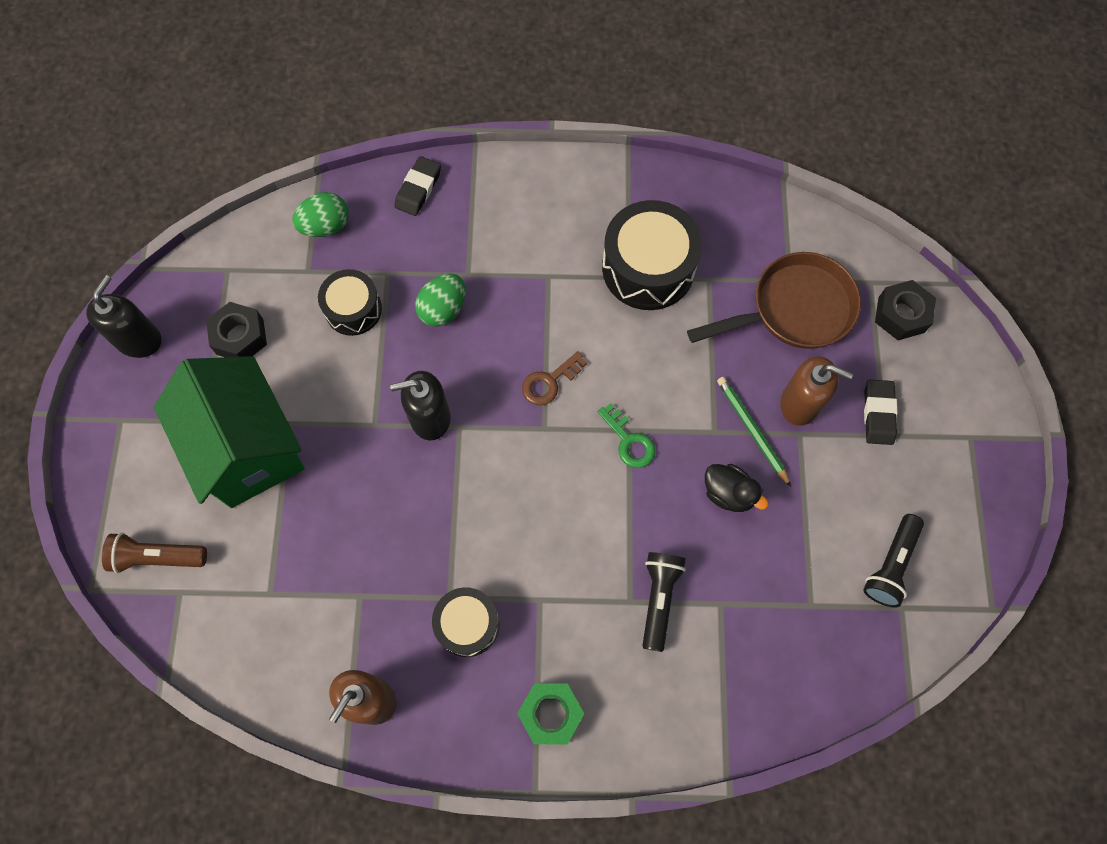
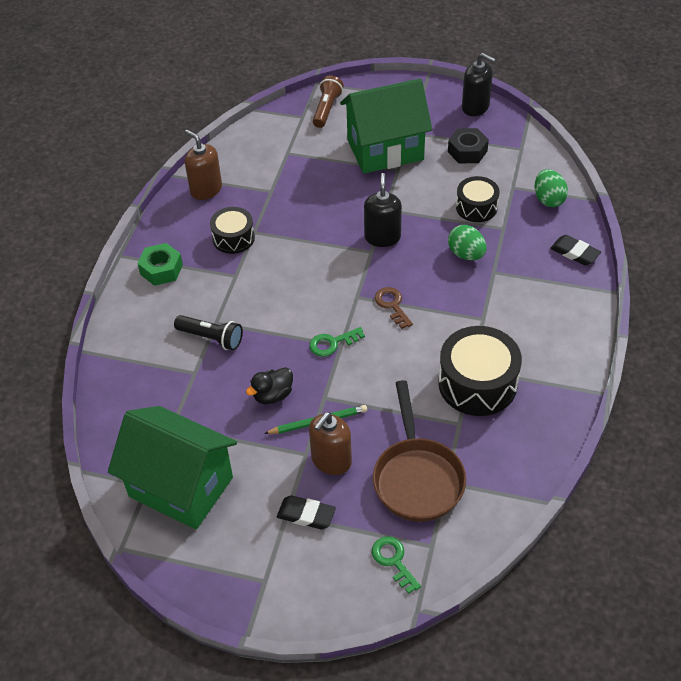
camera: 105 degrees right, 20 degrees down
(890, 565) = (181, 486): black flashlight -> green house
(901, 315) = (393, 561): black nut -> green key

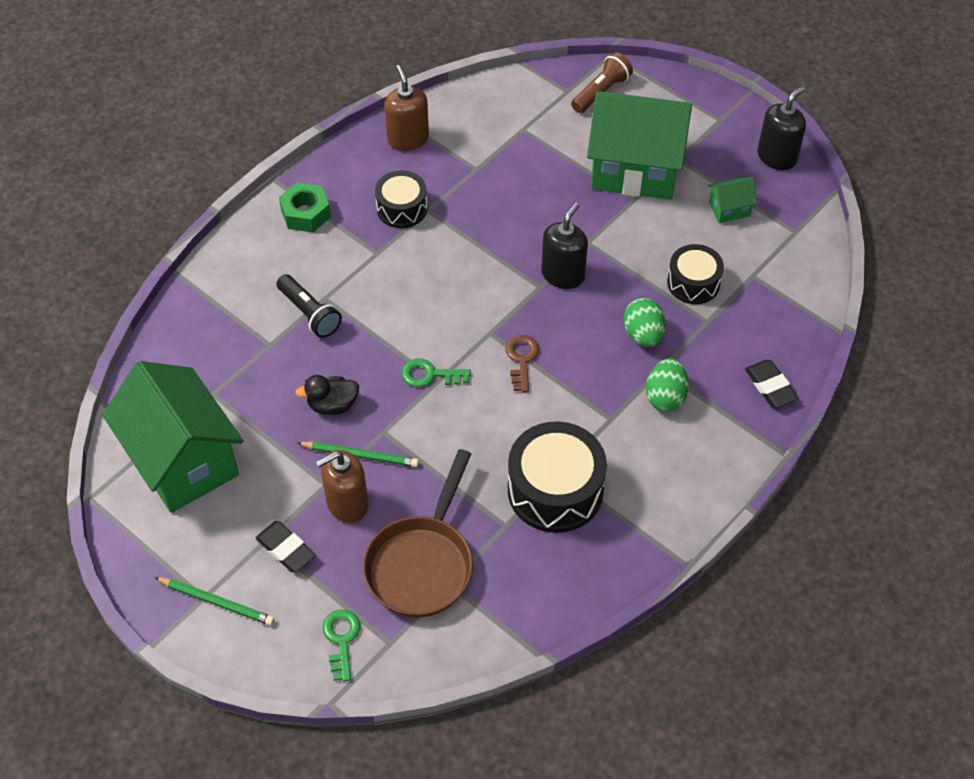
camera: 25 degrees right, 5 degrees up
(277, 579) = (217, 602): none -> green pencil
(467, 151) = (729, 209): black nut -> green house
(475, 107) = (776, 157): black soap dispenser -> black soap dispenser turned 105 degrees counterclockwise
(548, 199) = (784, 308): green egg -> green egg (665, 397)

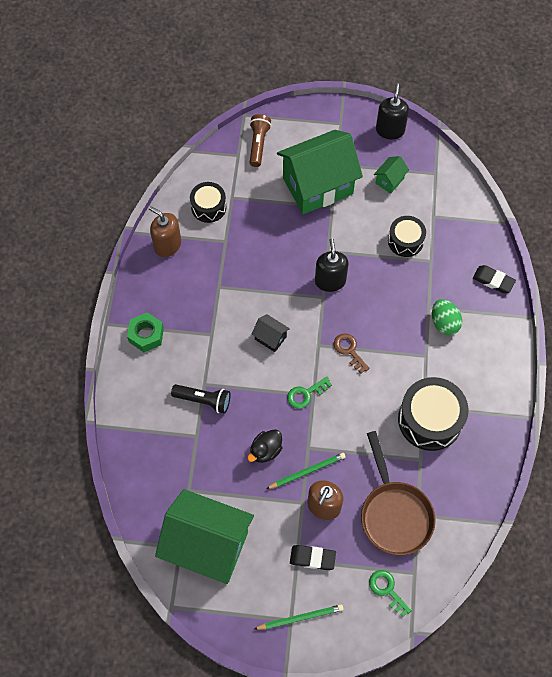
camera: 35 degrees left, 10 degrees up
(402, 208) = (202, 295): black drum -> black drum (208, 207)
(440, 294) = (270, 338): none -> black house
(643, 335) = (403, 291): green egg -> none

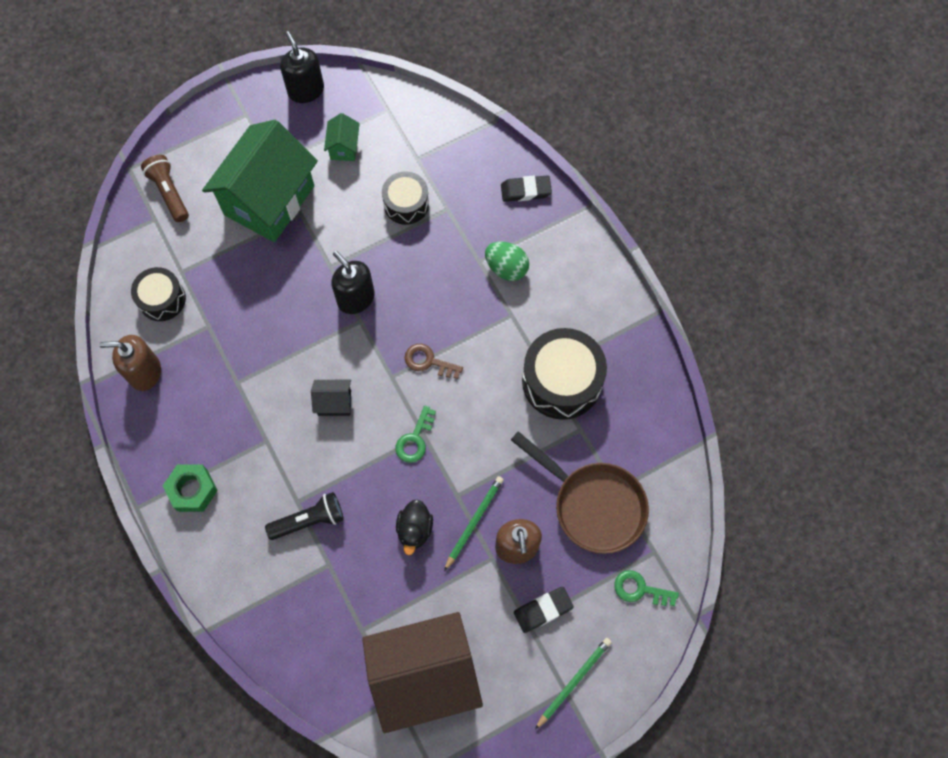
camera: 35 degrees left, 5 degrees up
(208, 545) = (424, 675): green house -> brown house

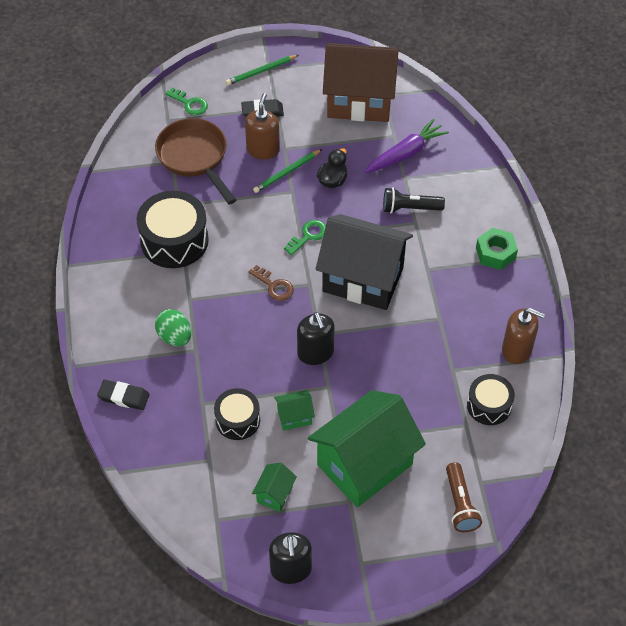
camera: 160 degrees left, 15 degrees down
(334, 403) = (363, 279): black house -> black house, size x2.43
(338, 605) = (405, 153): none -> purple carrot
(352, 225) = (294, 417): none -> green house

